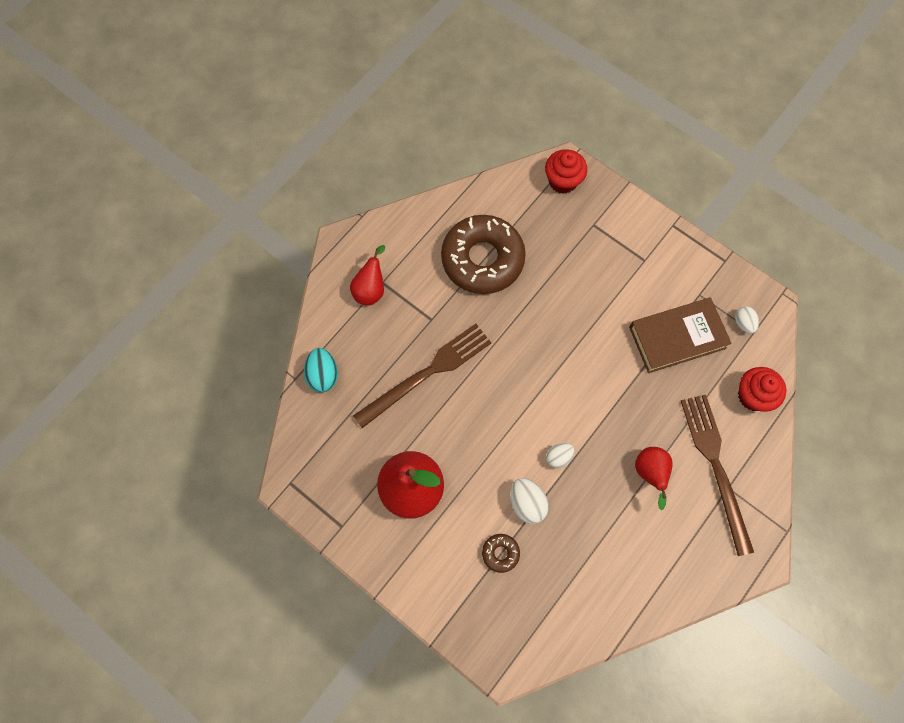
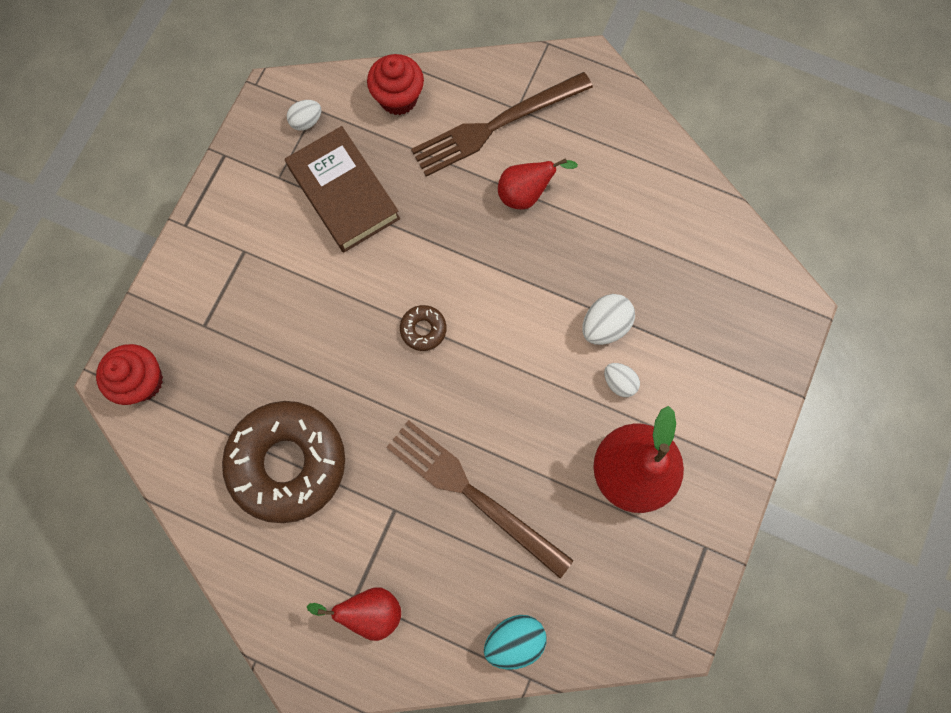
camera: 105 degrees left, 5 degrees up
(500, 553) = (673, 342): brown donut -> brown donut (423, 329)
(558, 457) = (537, 301): white egg -> white egg (619, 382)

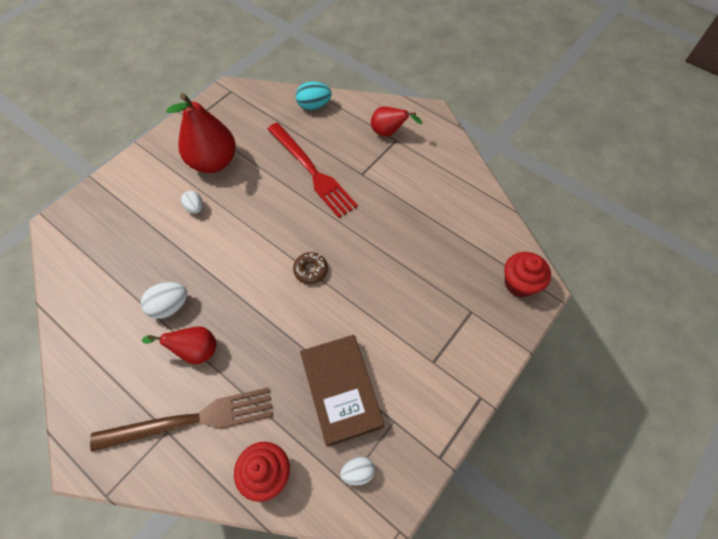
camera: 165 degrees left, 15 degrees down
(288, 463) = (423, 212): brown donut -> none
(473, 494) = (312, 171): brown fork -> red fork
(604, 325) = (186, 243): white egg -> white egg (170, 306)

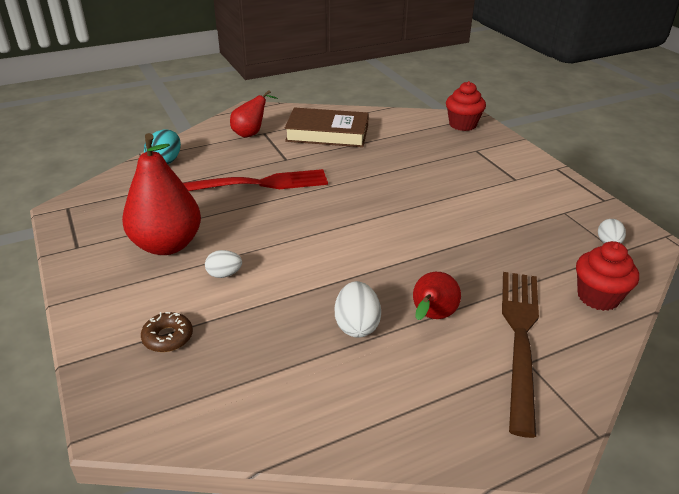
camera: 65 degrees left, 25 degrees down
(310, 270) = (378, 215): brown donut -> brown donut (168, 337)
(341, 391) = (524, 231): brown book -> brown book (327, 133)

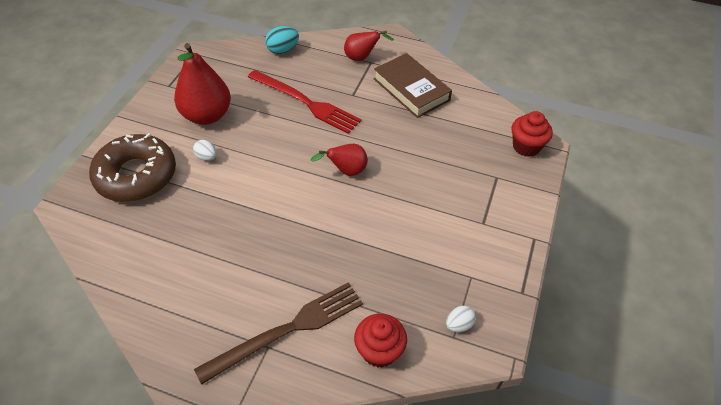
camera: 45 degrees right, 15 degrees up
(168, 337) = (136, 175): brown donut -> brown donut, size x2.46
(356, 325) = (221, 244): white egg -> none
(431, 317) = (264, 273): red pear -> red pear (346, 171)

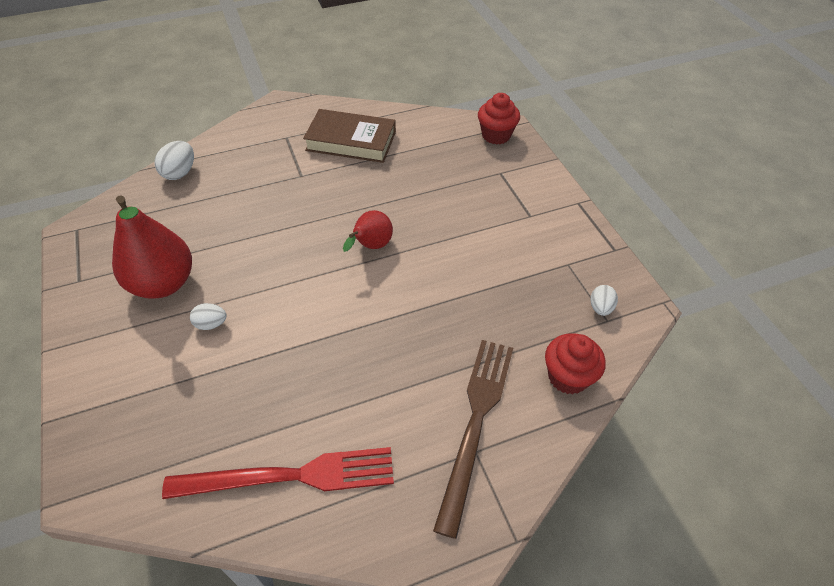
camera: 40 degrees left, 0 degrees up
(136, 175) = (145, 397): brown donut -> none
(283, 50) = (180, 173): turquoise egg -> white egg
(306, 102) = (261, 208): red fork -> red fork (290, 476)
(362, 58) = (273, 137): red pear -> none

